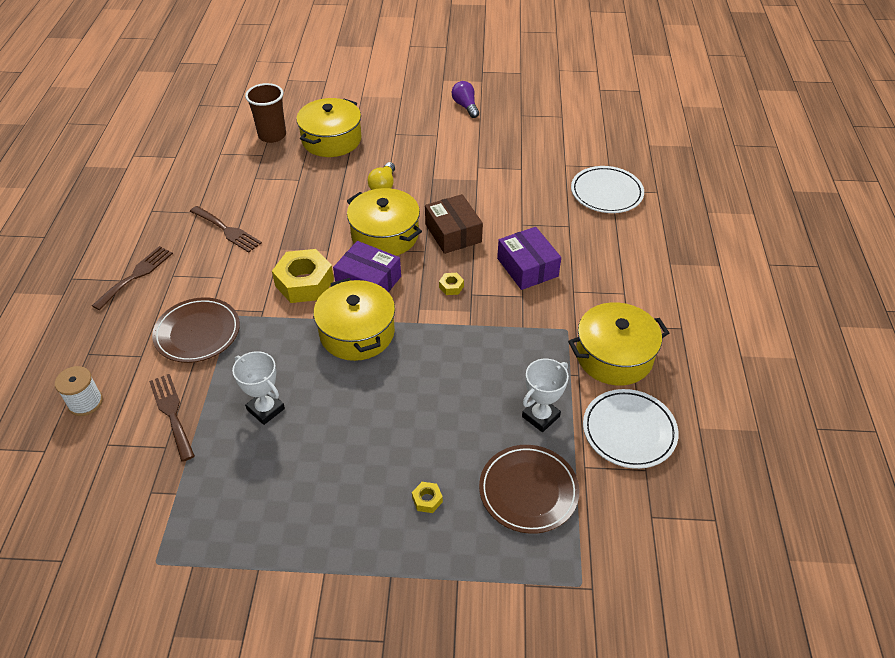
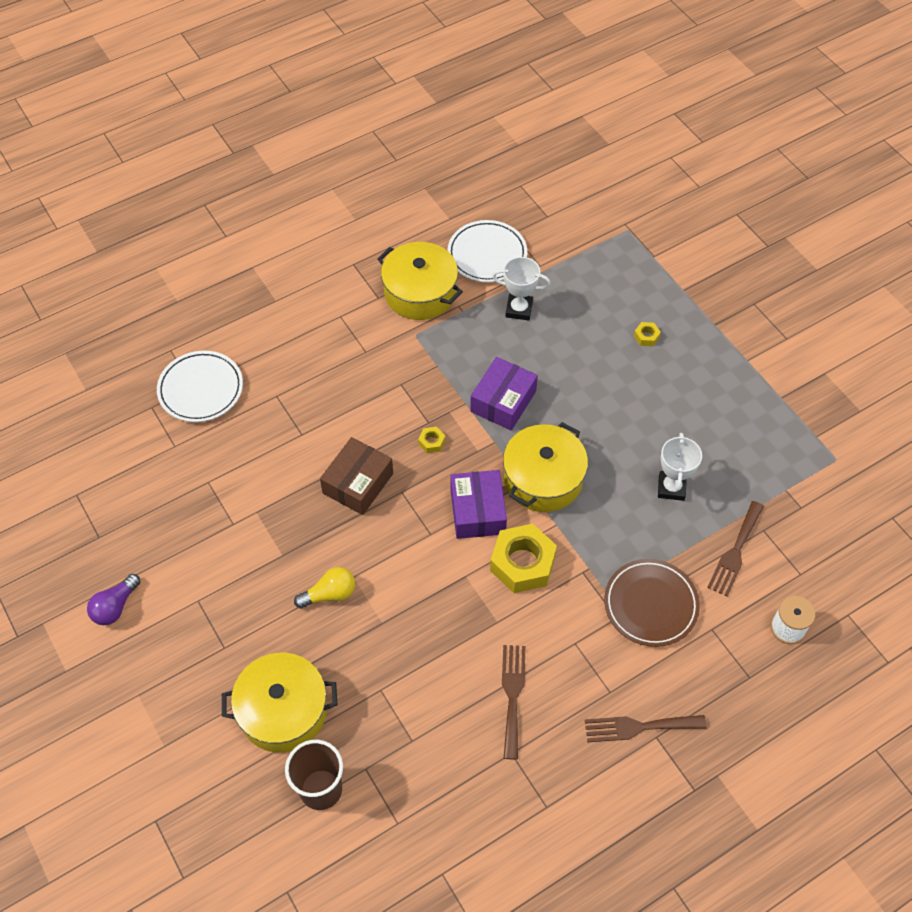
camera: 125 degrees left, 10 degrees up
(385, 235) = (405, 540): yellow pot -> none
(527, 267) = (360, 399): purple box -> purple box (503, 401)
(528, 491) = (587, 286): brown plate -> none

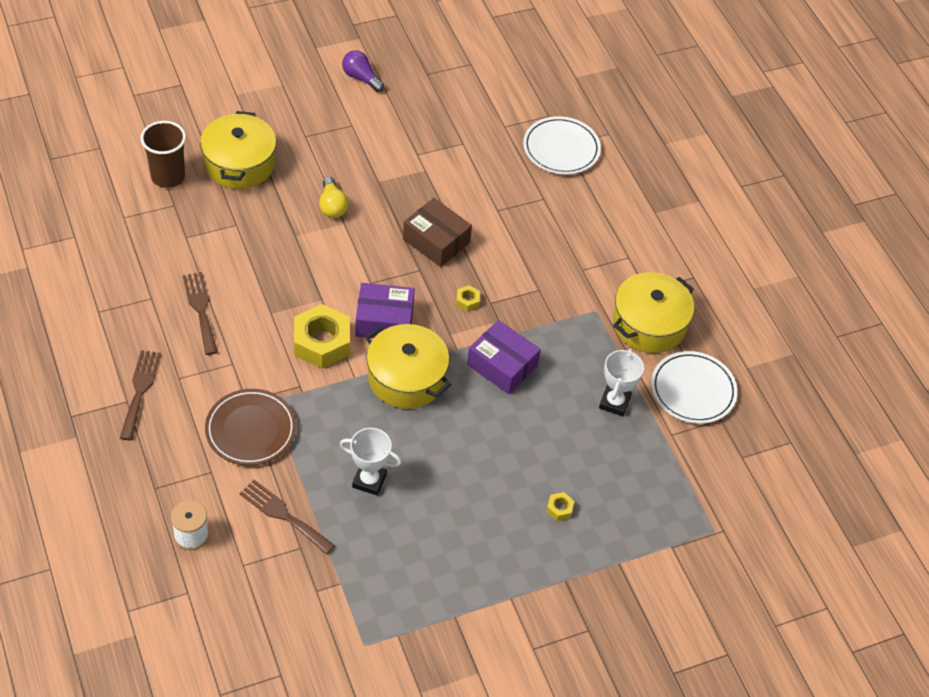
camera: 95 degrees right, 5 degrees down
(512, 695) = (200, 309): brown fork -> brown fork turned 120 degrees counterclockwise

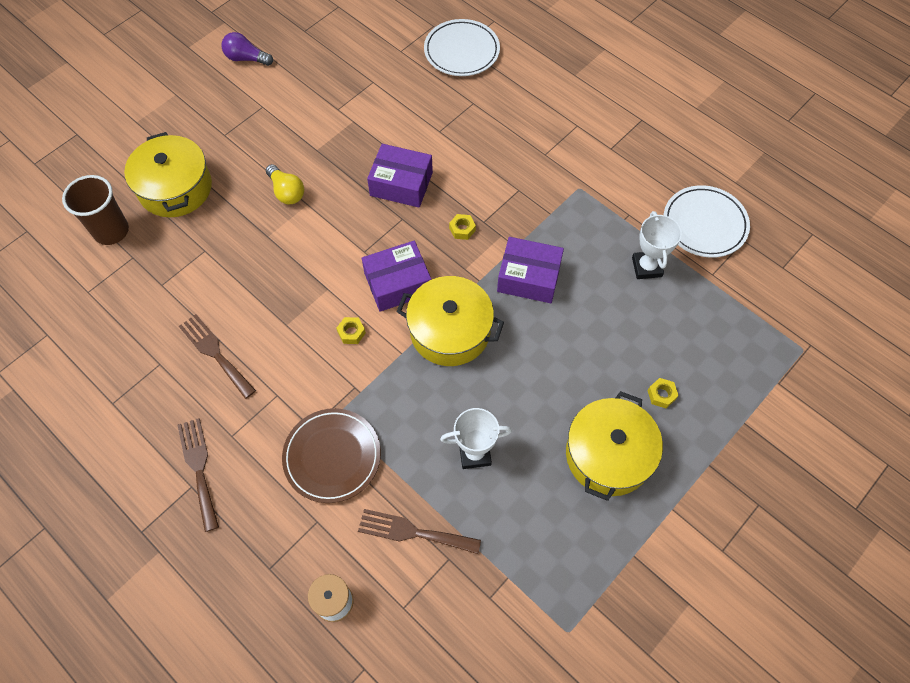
camera: 20 degrees left, 10 degrees up
(322, 342) = (351, 332): yellow nut -> yellow nut, size x0.43
(436, 241) = (401, 184): brown box -> purple box
(649, 324) = (631, 179): yellow pot -> yellow pot (608, 455)

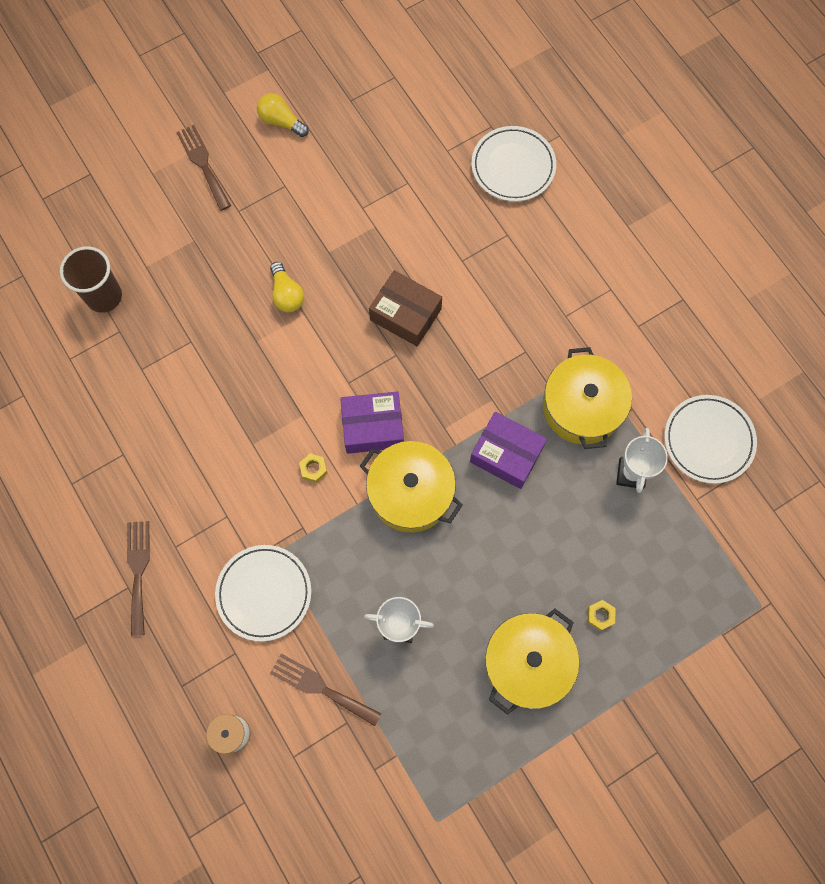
camera: 15 degrees right, 10 degrees up
(175, 188) = (176, 262): yellow pot -> yellow pot (582, 407)
(215, 353) = (178, 456): brown fork -> brown fork (203, 164)
(246, 58) = (281, 122): purple light bulb -> yellow light bulb
(332, 456) = (264, 593): brown plate -> white plate
(401, 184) = (405, 314): purple box -> brown box
(462, 229) = (454, 382): yellow nut -> none

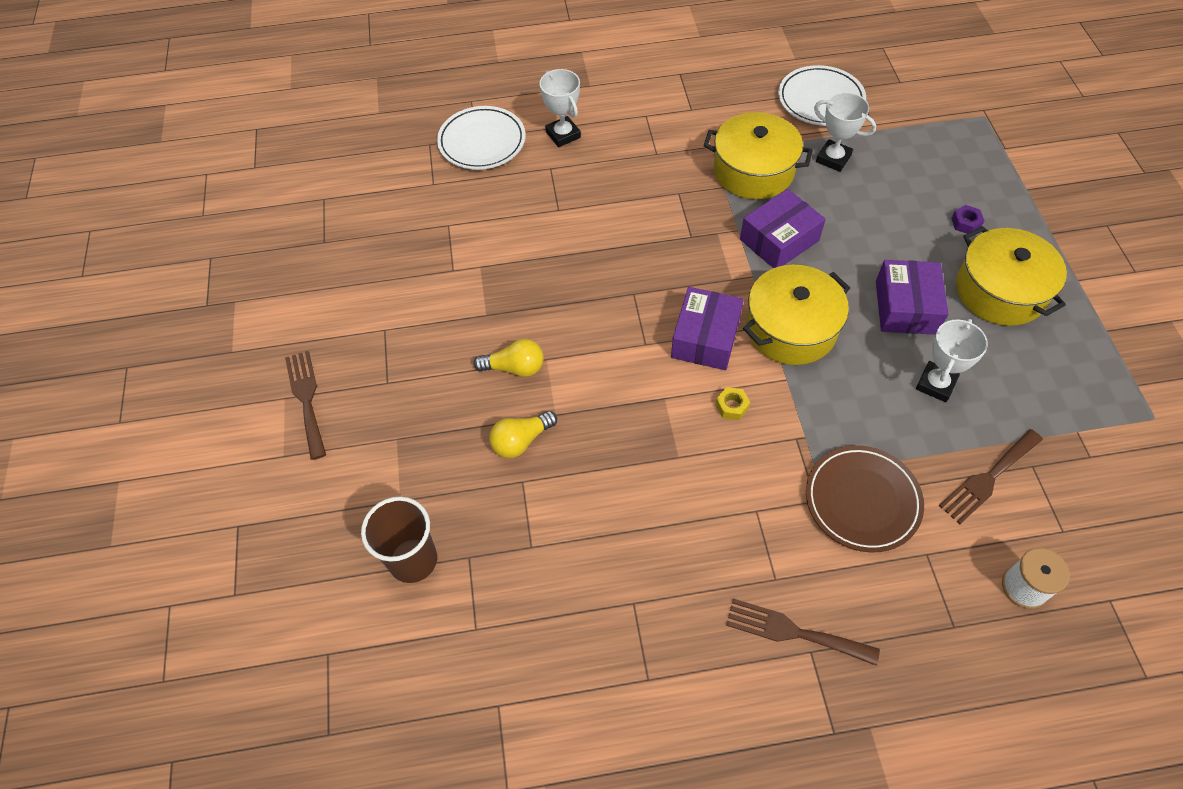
camera: 65 degrees left, 15 degrees down
(203, 164) = (306, 399): brown fork -> brown fork turned 75 degrees clockwise
(264, 593) = (862, 500): white plate -> brown plate
(281, 122) = (306, 309): yellow light bulb -> yellow light bulb (521, 441)
(405, 314) = (592, 271): brown box -> none
(473, 583) = (906, 307): none -> purple box
(552, 228) = (563, 135): none -> white trophy
(600, 615) = (965, 223): yellow nut -> purple nut

